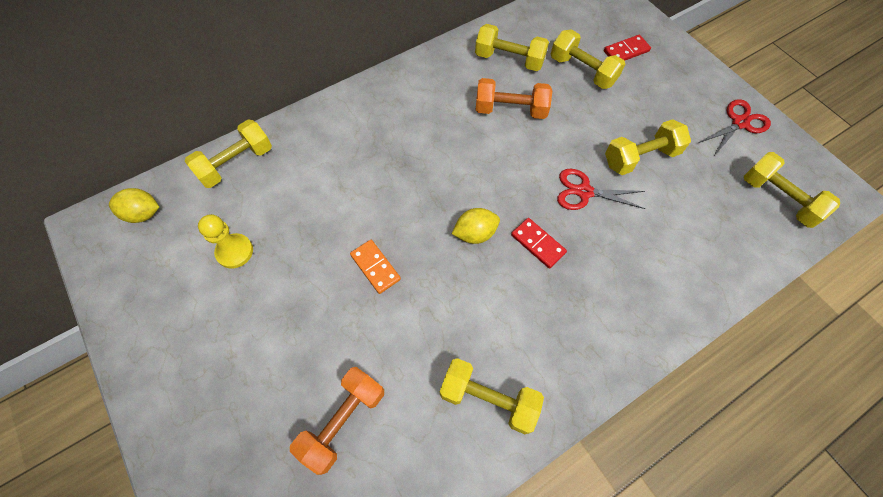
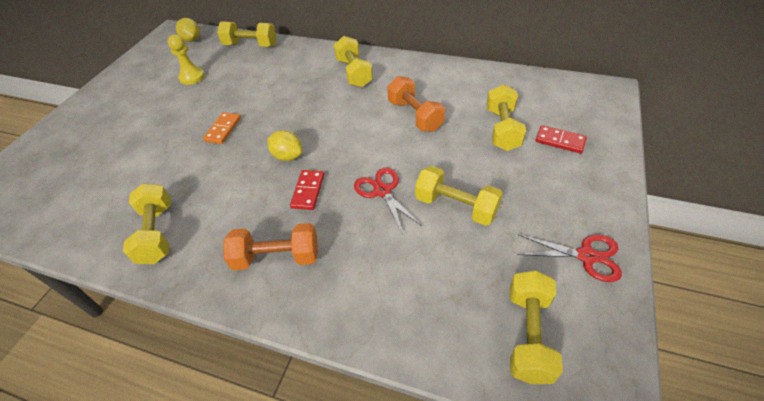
camera: 55 degrees right, 15 degrees down
(343, 421) = (104, 176): orange dumbbell -> orange dumbbell (277, 257)
(509, 59) = (460, 91): yellow dumbbell -> yellow dumbbell (354, 73)

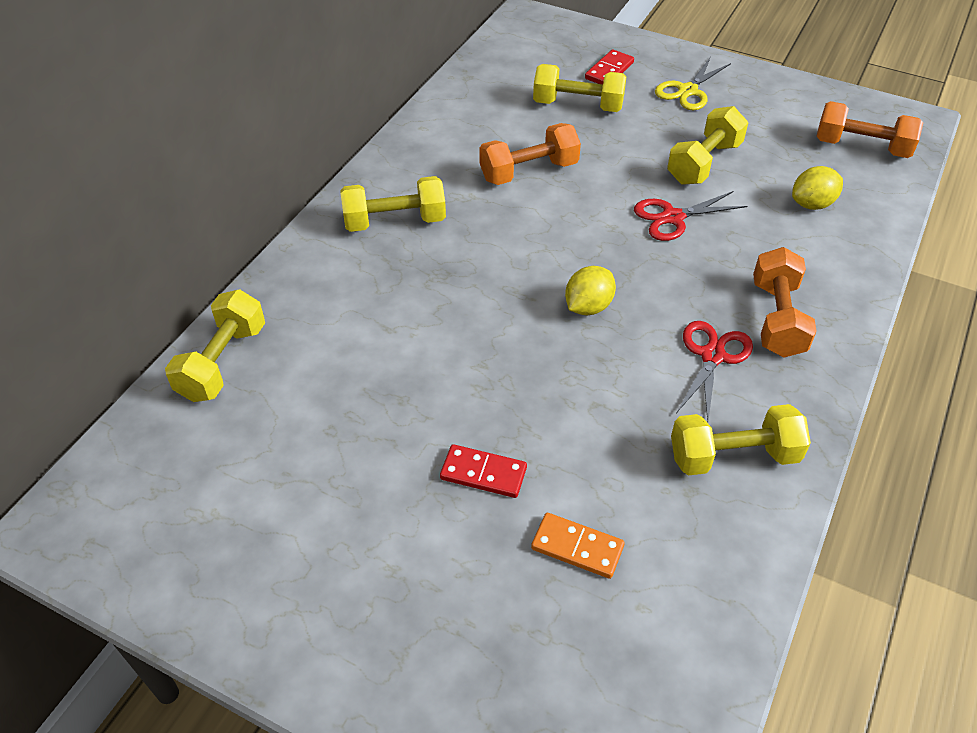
camera: 85 degrees left, 0 degrees up
(192, 40) = (131, 475): yellow lemon -> yellow lemon (812, 204)
(192, 77) = (303, 457): yellow pawn -> none
(223, 129) = (500, 391): orange domino -> orange domino (577, 547)
(308, 191) = (664, 286): red domino -> red domino (483, 473)
(528, 334) = (861, 147): yellow dumbbell -> orange dumbbell
(557, 191) = (687, 91): none -> yellow scissors
(586, 256) = (774, 95): red scissors -> red scissors (712, 356)

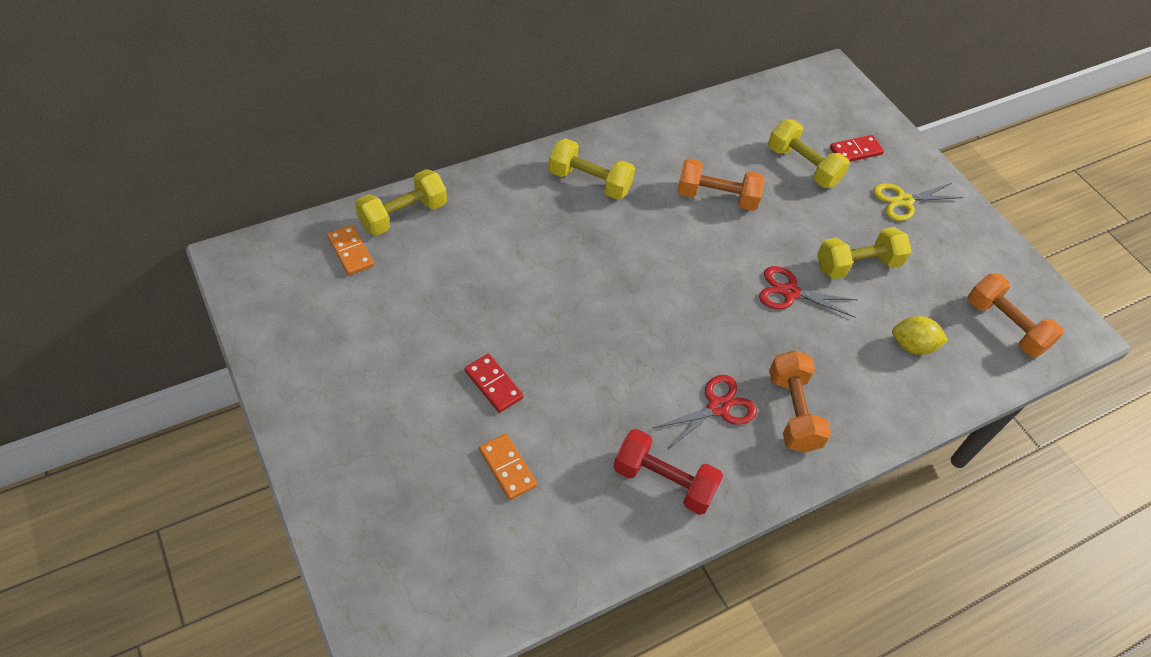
camera: 30 degrees right, 5 degrees up
(194, 435) = (350, 252): none -> orange domino
(588, 306) = (664, 319): yellow lemon -> none
(733, 456) = (664, 481): yellow dumbbell -> red dumbbell
(777, 319) = (793, 412): orange dumbbell -> orange dumbbell turned 45 degrees counterclockwise

